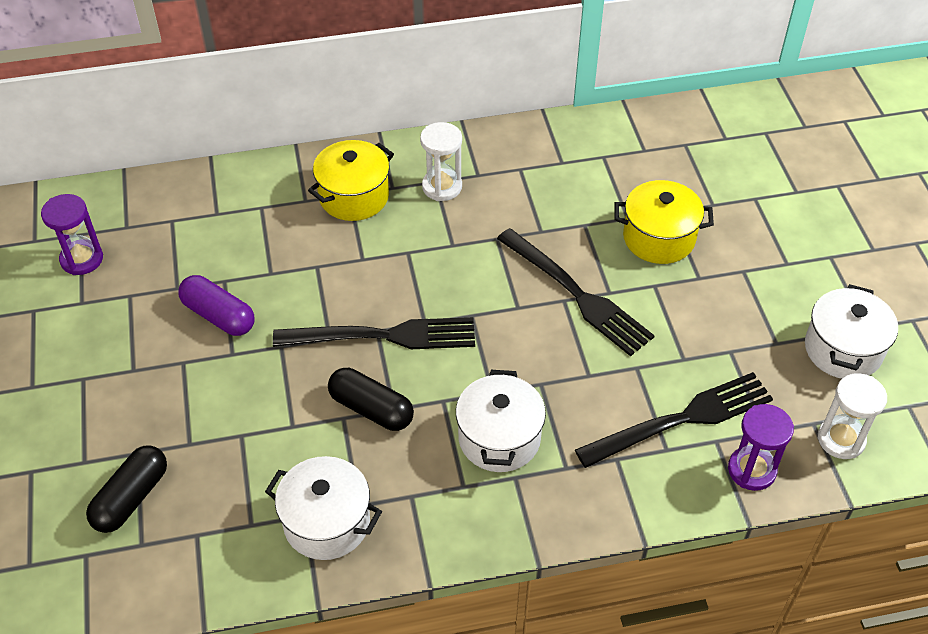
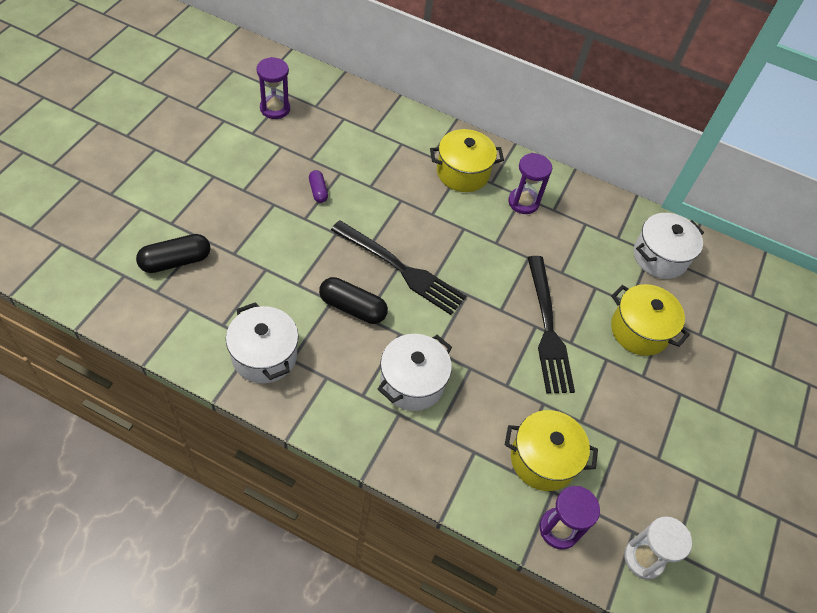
camera: 30 degrees right, 5 degrees up
(218, 316) = (318, 191): purple capsule -> purple capsule, size x0.58
(371, 409) = (353, 308): black capsule -> black capsule turned 45 degrees counterclockwise
(442, 187) = (523, 202): white hourglass -> purple hourglass
(682, 419) = (543, 459): black fork -> yellow pot
(843, 349) = (704, 499): white pot -> white pot (660, 257)

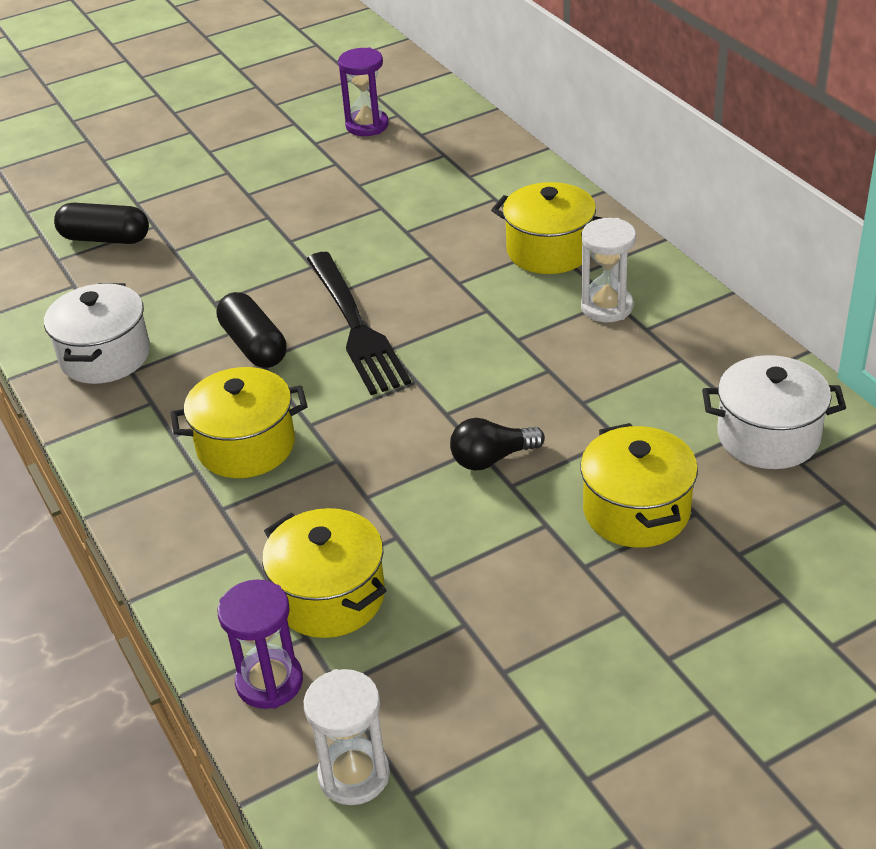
camera: 45 degrees right, 15 degrees down
(318, 191) = (334, 218): purple capsule -> none
(412, 382) = (246, 446): white pot -> yellow pot
(523, 202) = (607, 307): purple hourglass -> white hourglass
(548, 329) = (492, 458): black fork -> black light bulb

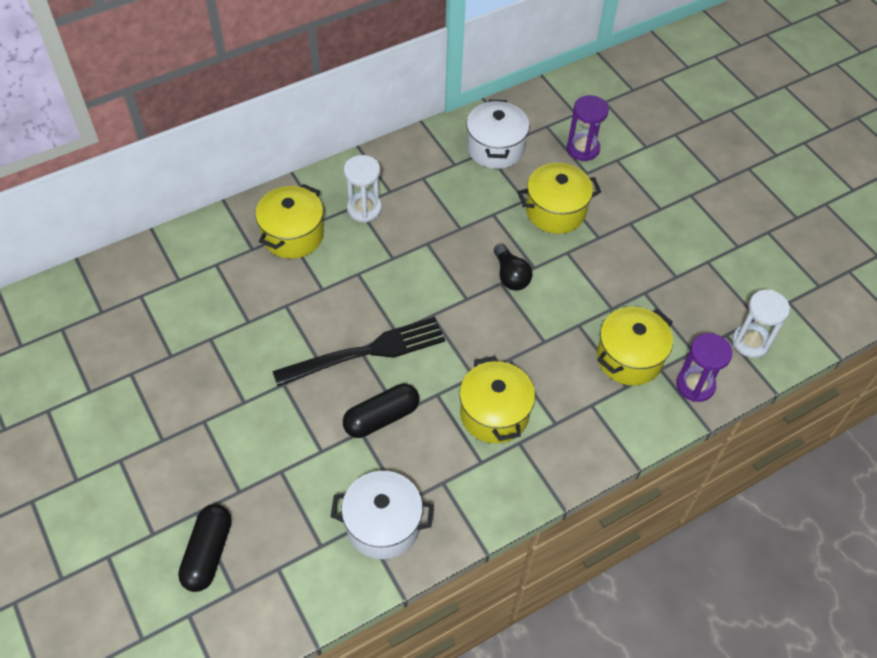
camera: 95 degrees left, 15 degrees up
(367, 125) = (73, 352): purple hourglass -> purple hourglass (583, 149)

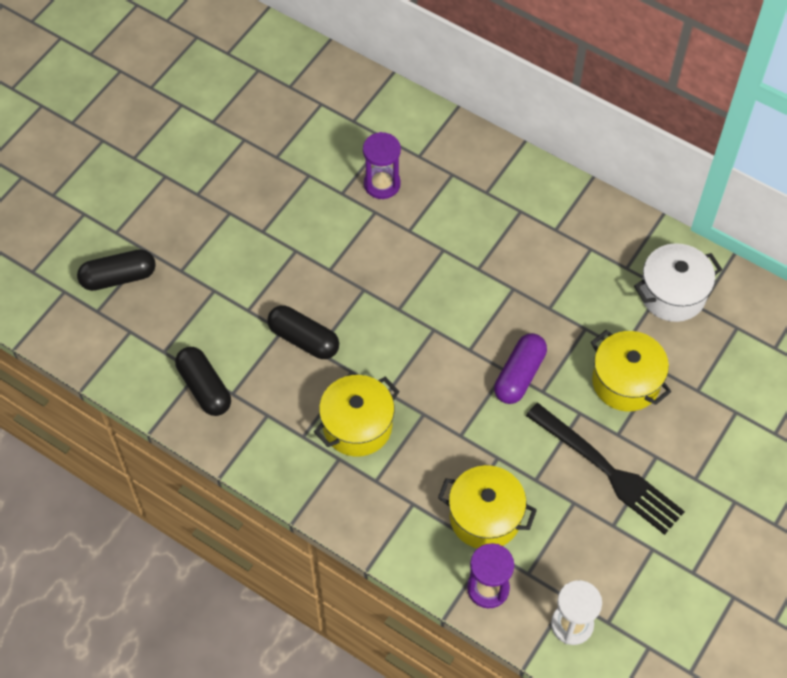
camera: 65 degrees right, 5 degrees up
(293, 235) = (453, 178): yellow pot -> none
(364, 209) = (520, 219): white hourglass -> none
(367, 351) = (364, 297): black fork -> black fork (609, 472)
(383, 525) = (204, 388): white pot -> black capsule
(510, 276) = (519, 375): black light bulb -> purple capsule
(583, 149) = (728, 374): purple hourglass -> purple hourglass (382, 184)

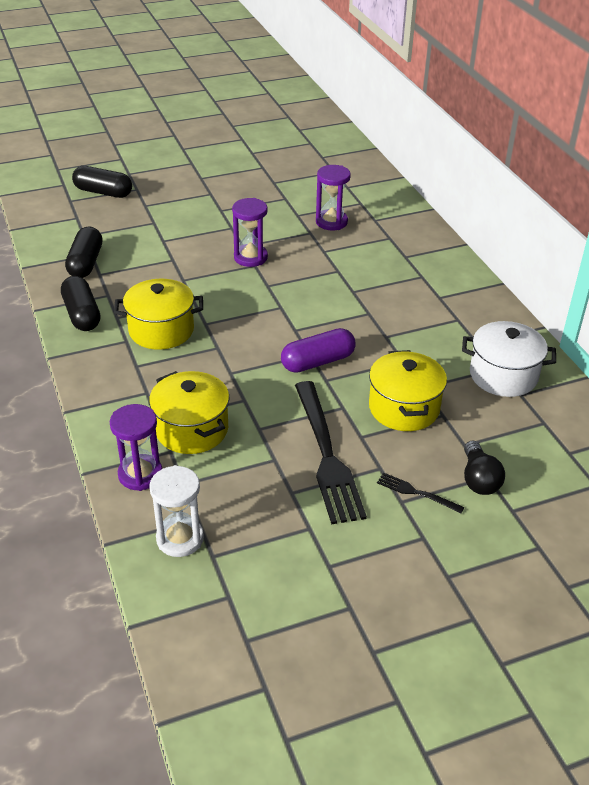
camera: 35 degrees right, 20 degrees down
(304, 339) = (182, 270): black capsule -> black capsule (82, 314)
(351, 281) = (250, 257): none -> purple hourglass
(699, 463) = (416, 493): none -> black fork
(732, 419) = (479, 479): none -> black light bulb

